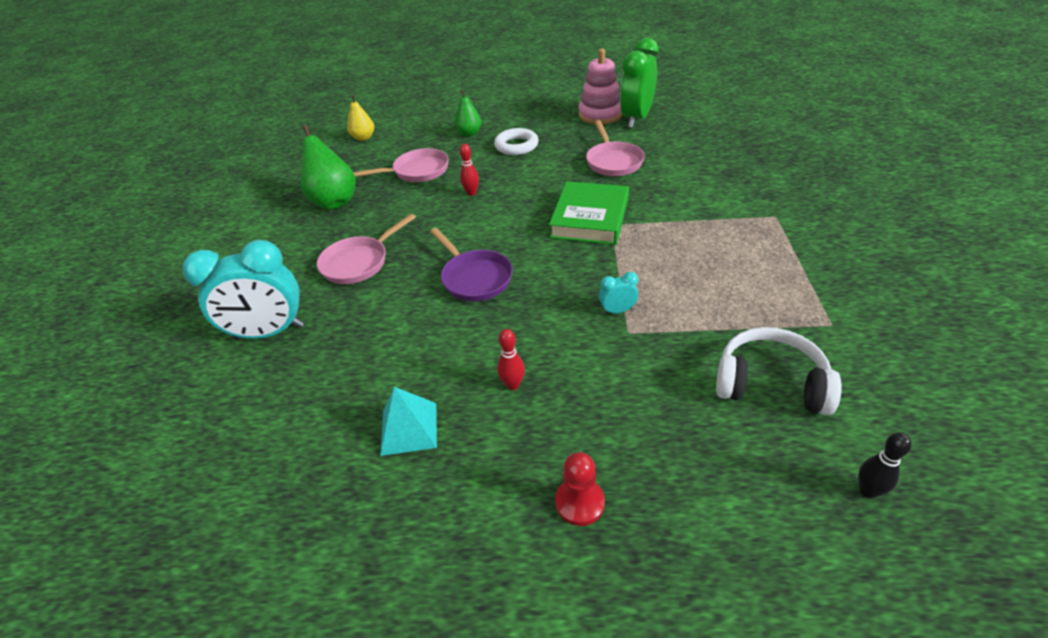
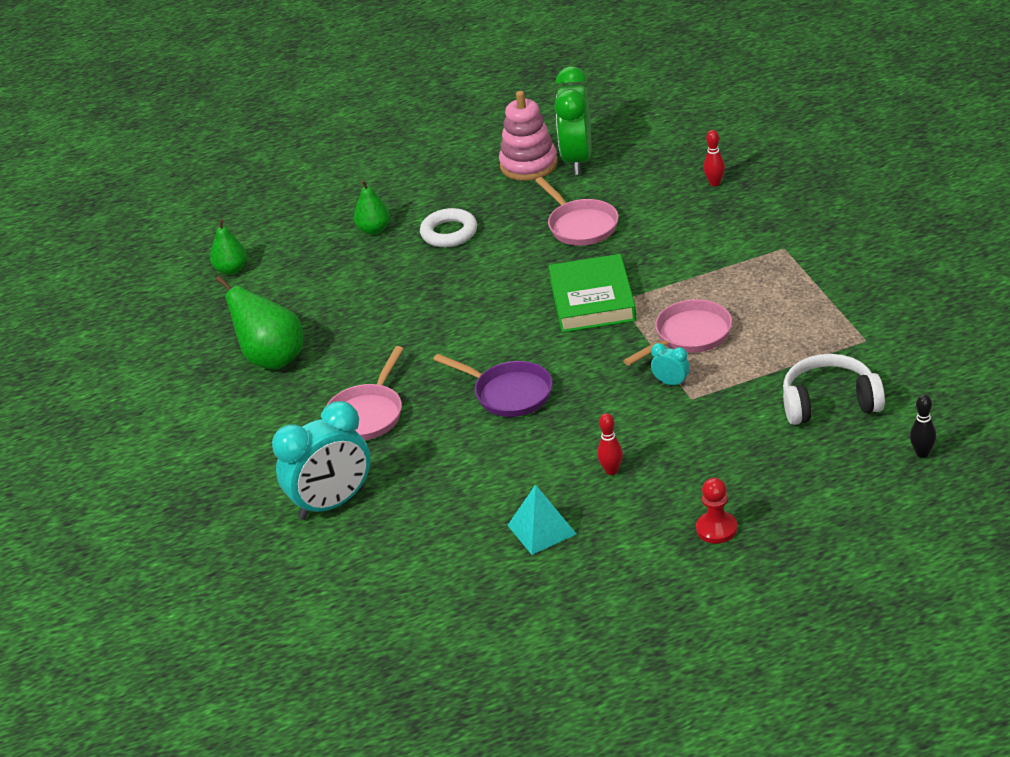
camera: 20 degrees left, 5 degrees down
(363, 138) = (231, 270): yellow pear -> green pear
(417, 171) = (346, 296): pink pan -> pink pan (689, 335)
(471, 193) = (436, 306): red bowling pin -> red bowling pin (715, 183)
(617, 311) = (671, 383): turquoise clock -> turquoise clock turned 60 degrees clockwise

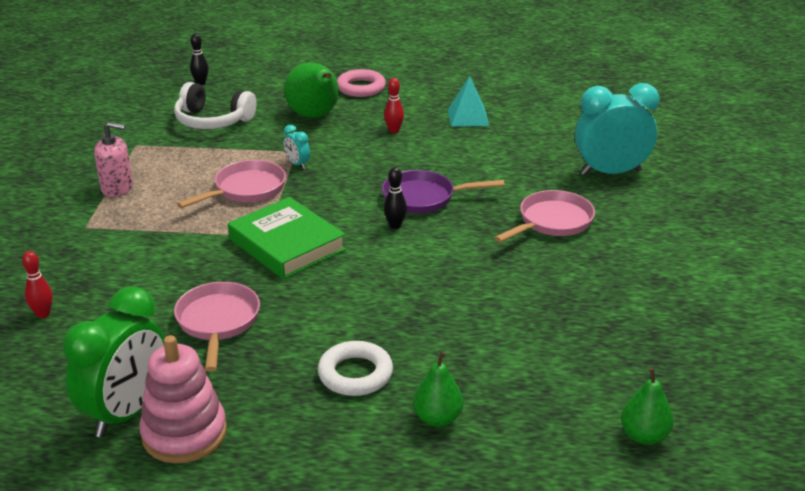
camera: 160 degrees left, 5 degrees down
(272, 359) = (625, 302): green pear -> green pear (314, 116)
(509, 393) = (423, 198): purple pan -> purple pan turned 60 degrees counterclockwise
(513, 353) = (395, 226): none -> black bowling pin
(592, 300) = (287, 244): green book -> green book turned 60 degrees counterclockwise
(689, 335) = (246, 189): pink pan -> pink pan turned 150 degrees clockwise
(716, 529) = (361, 88): red pawn -> pink ring
(810, 290) = (117, 188): none -> pink soap dispenser

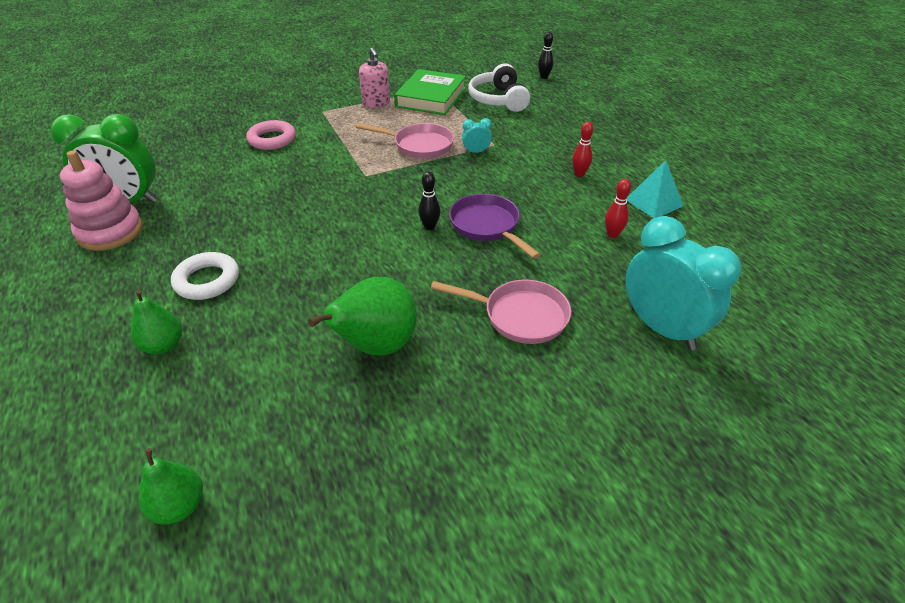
camera: 60 degrees right, 10 degrees up
(43, 314) = (218, 136): red bowling pin -> red bowling pin (612, 234)
(218, 322) = (243, 197): pink pan -> none
(287, 244) = (360, 188): green book -> green book (431, 97)
(297, 164) = (476, 152): turquoise clock -> turquoise clock turned 60 degrees clockwise
(314, 116) = (556, 133): green pear -> green pear (376, 346)
(361, 88) = (628, 135): pink ring -> pink ring (272, 139)

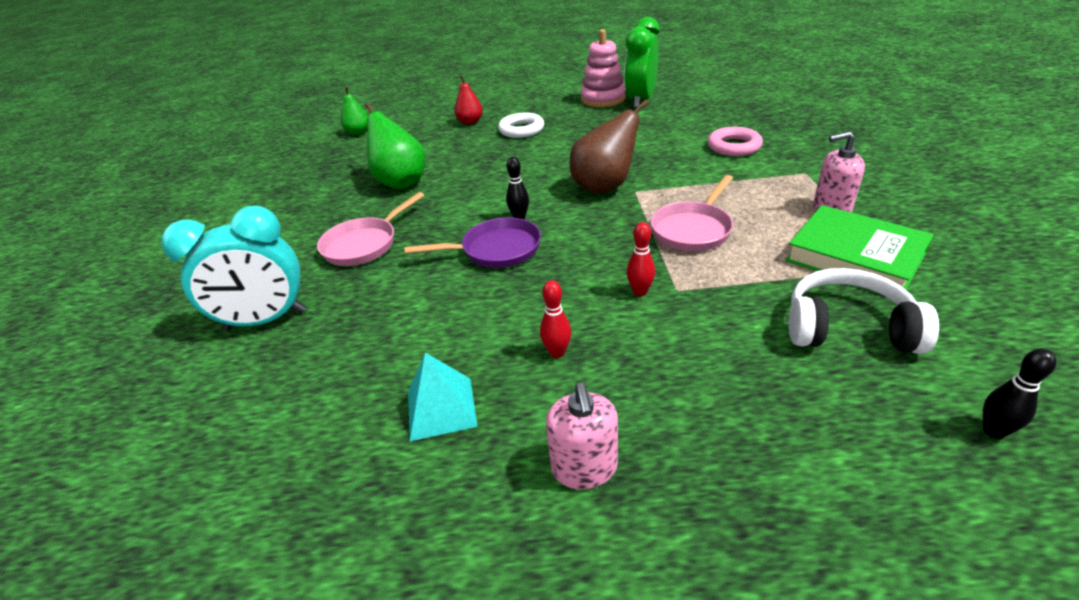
camera: 115 degrees right, 5 degrees down
(163, 345) = (470, 122): green pear -> red pear
(360, 192) = (604, 187): none -> brown pear
(476, 152) = (660, 270): turquoise clock -> none
(612, 234) = (411, 337): red bowling pin -> red bowling pin (640, 292)
(645, 153) = (584, 468): none -> pink soap dispenser

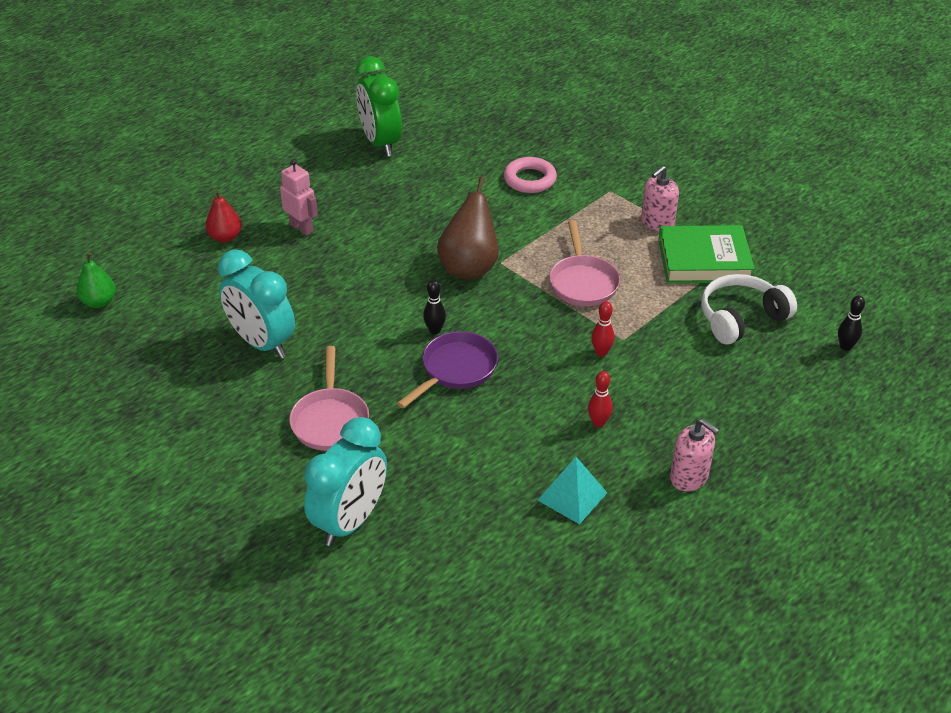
camera: 45 degrees left, 5 degrees up
(401, 182) = (262, 343): green pear -> turquoise clock
(521, 130) = (301, 228): white ring -> pink robot
(603, 99) = (338, 154): pink stacking toy -> none

